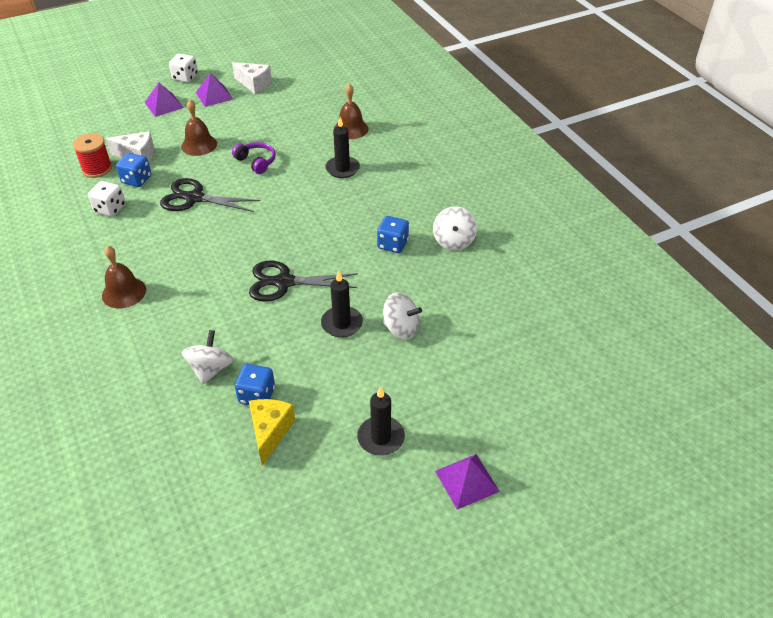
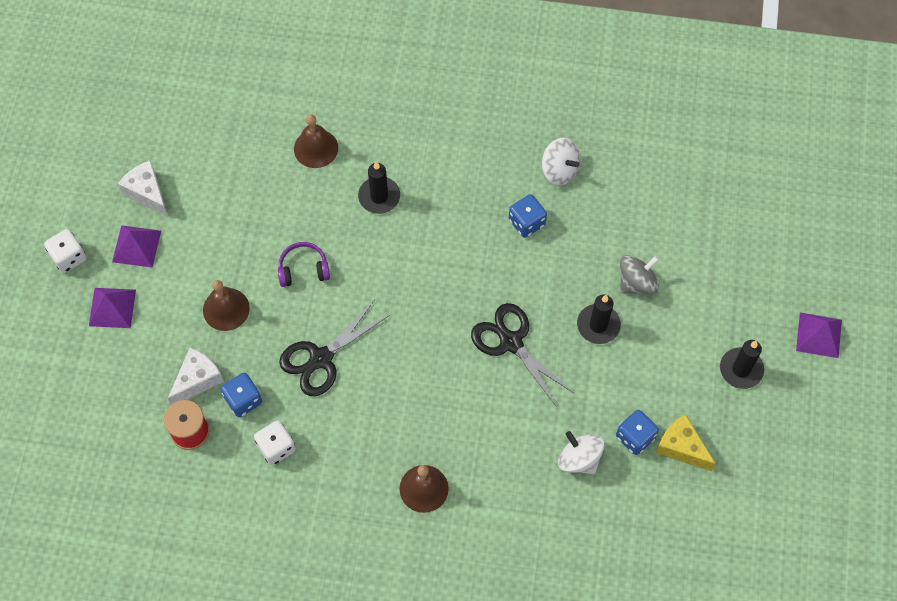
camera: 55 degrees left, 20 degrees up
(254, 84) = (147, 193): white cheese -> white cheese turned 105 degrees counterclockwise
(284, 282) = (511, 342): black scissors -> black scissors turned 105 degrees clockwise
(401, 328) = (637, 282): white spinning top -> grey spinning top

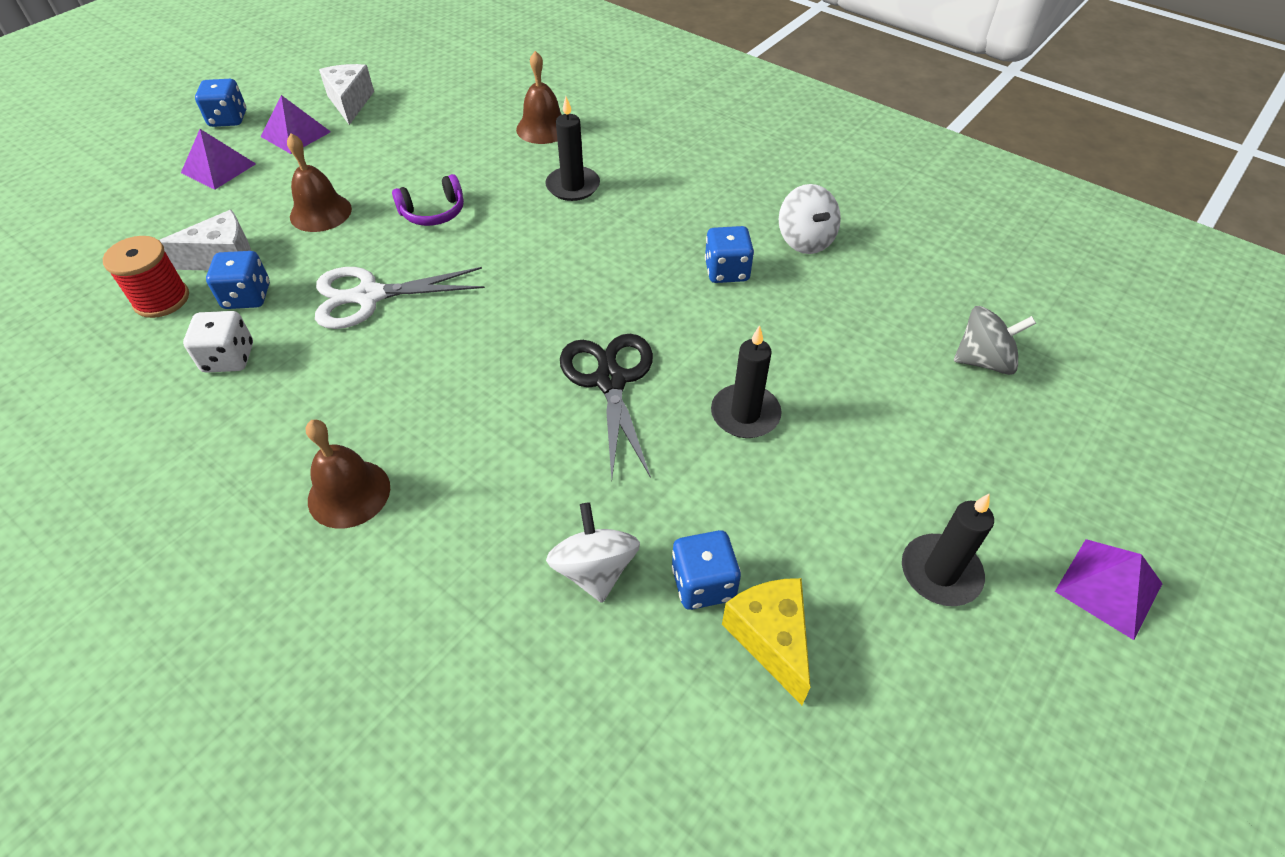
camera: 30 degrees right, 15 degrees down
(69, 257) = (228, 119): white dice -> blue dice
(303, 269) = (433, 212): purple headphones -> purple headphones turned 135 degrees clockwise
(321, 358) = (370, 296): black scissors -> white scissors
(637, 282) = (834, 390): grey spinning top -> grey spinning top (983, 361)

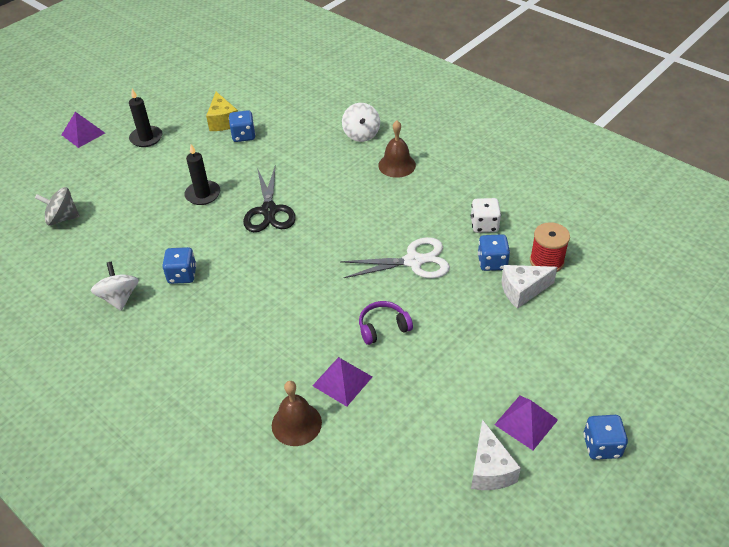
camera: 175 degrees left, 5 degrees down
(218, 168) = (574, 379): purple pyramid -> purple pyramid (342, 381)
(320, 212) = (469, 329): brown bell -> none
(573, 186) = (276, 351): black candle -> none
(595, 569) = (287, 140): white spinning top -> white spinning top (361, 134)

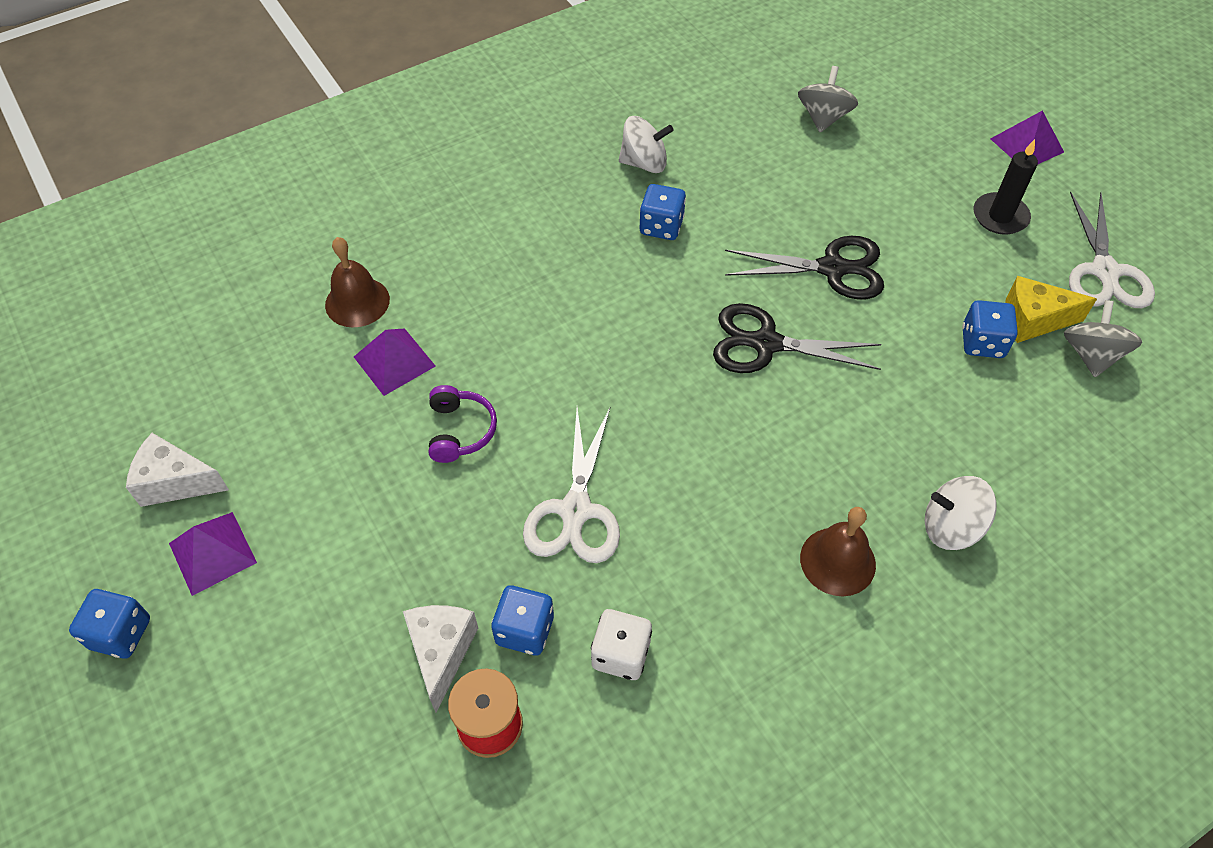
camera: 105 degrees right, 10 degrees up
(181, 102) = (1104, 271): none -> white scissors
(203, 194) = (832, 268): black candle -> black scissors
(241, 103) = (1091, 355): none -> grey spinning top

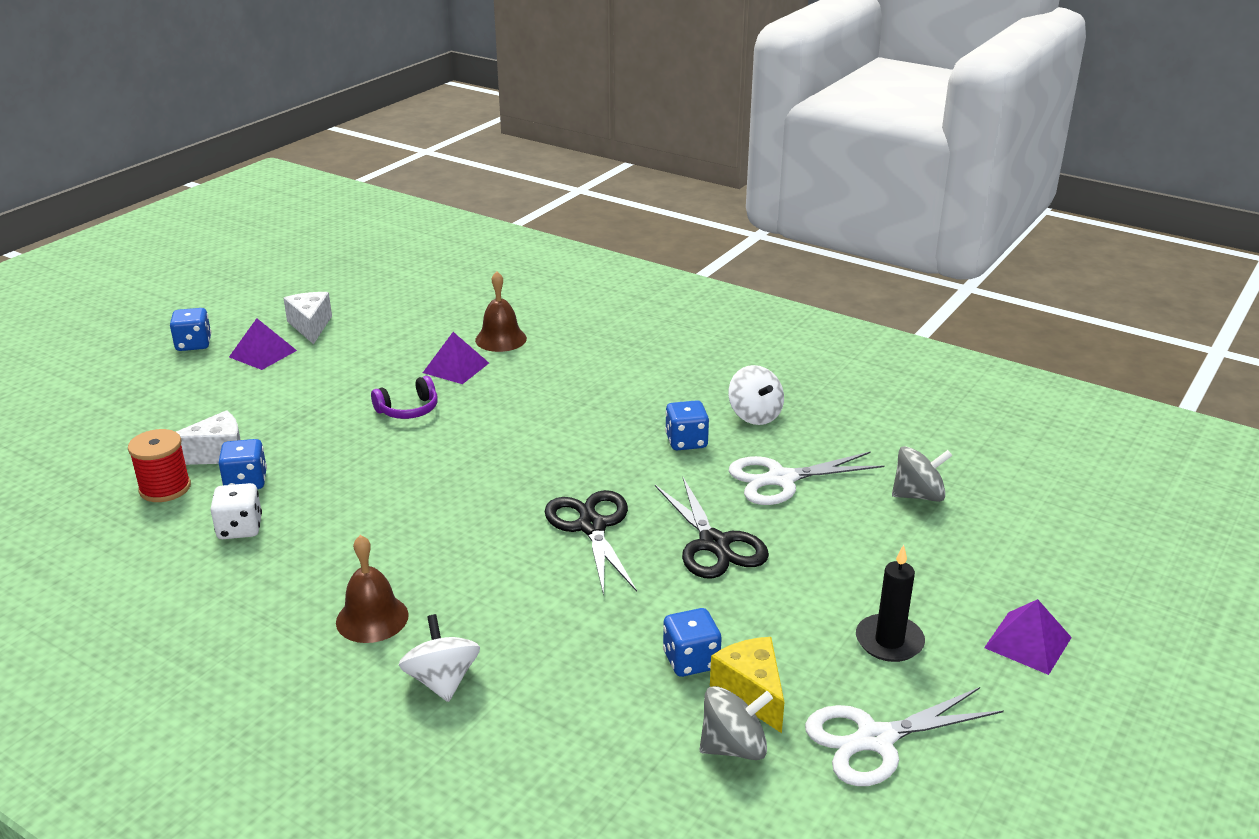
camera: 65 degrees right, 25 degrees down
(575, 510) = (361, 476): white scissors -> white scissors (781, 479)

